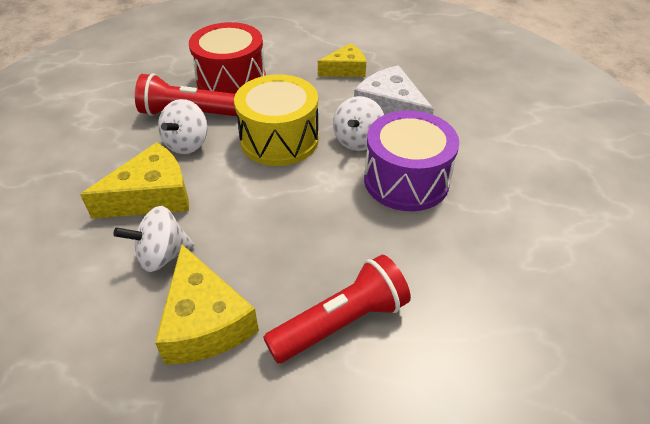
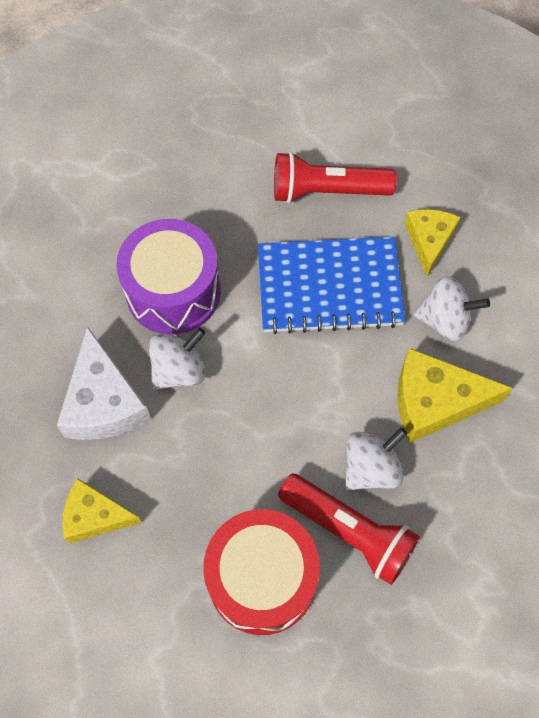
camera: 150 degrees left, 20 degrees up
(205, 321) = (429, 241): yellow cheese -> yellow cheese, size x0.66
(279, 139) = (263, 419): yellow drum -> none
(283, 236) = (329, 287): none -> blue notebook

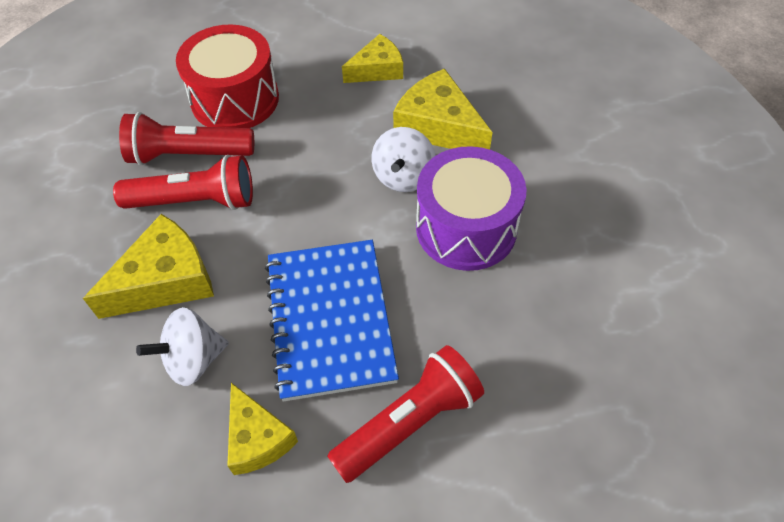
camera: 145 degrees right, 10 degrees down
(104, 402) = (438, 126): white cheese -> yellow cheese
(329, 287) = (330, 319): blue notebook -> blue notebook turned 60 degrees counterclockwise
(371, 468) = (195, 201): white spinning top -> red flashlight

